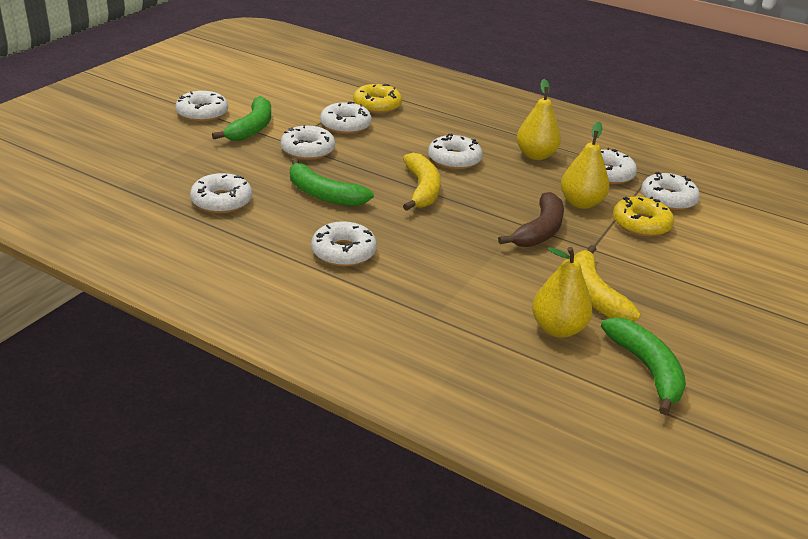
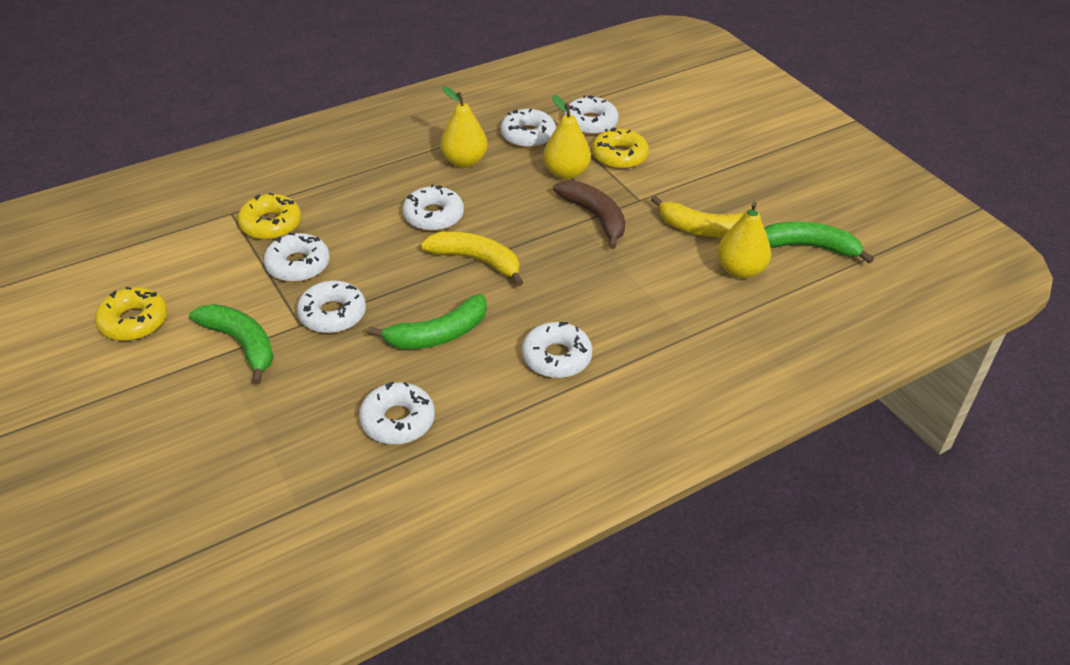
camera: 60 degrees left, 10 degrees up
(202, 113) = (163, 377): white donut -> none
(243, 91) = (134, 321): none -> yellow donut

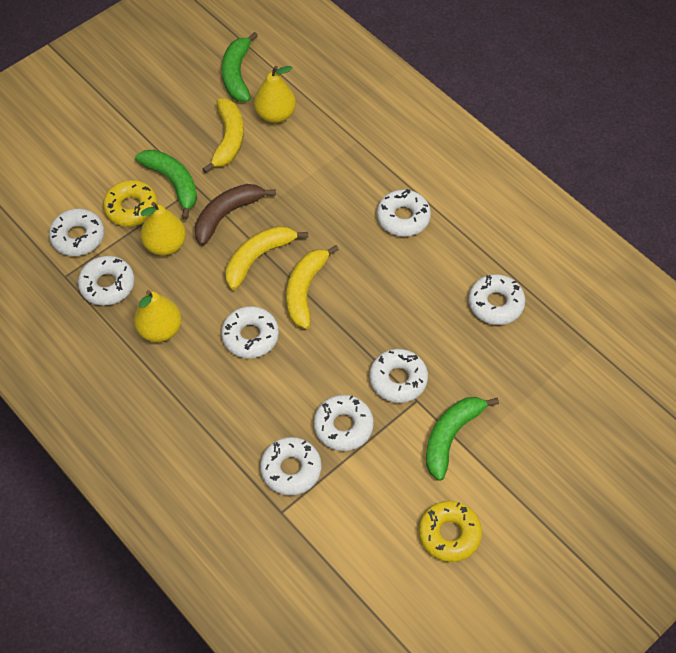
camera: 100 degrees left, 15 degrees up
(271, 224) = (291, 469): yellow donut -> white donut
(438, 334) = (400, 298): green banana -> green banana (173, 183)
(531, 232) = (258, 258): none -> yellow banana

